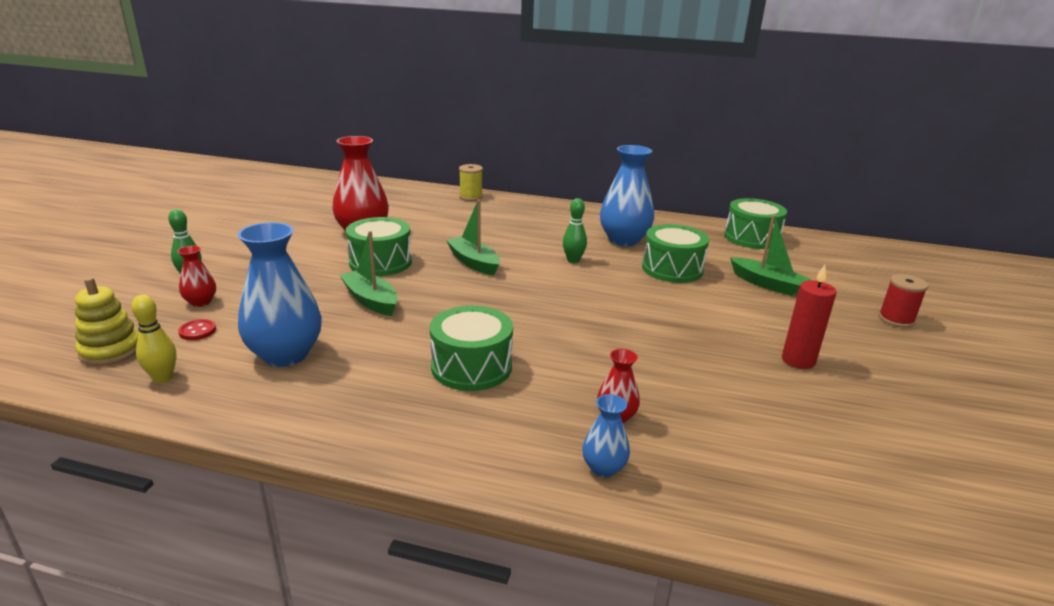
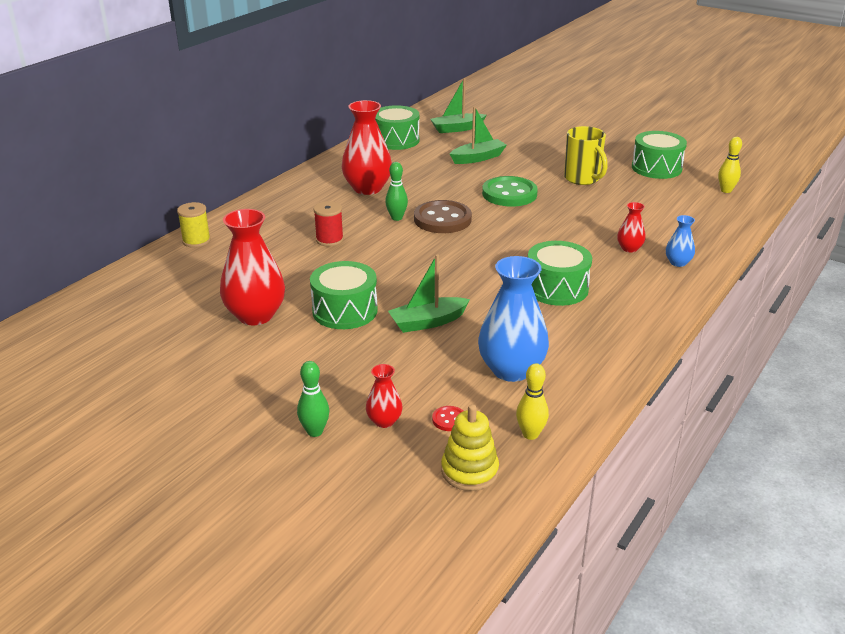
camera: 70 degrees left, 5 degrees up
(474, 263) = (374, 263): green boat -> green boat (457, 129)
(590, 282) = (442, 219): none -> brown button
(624, 240) = (367, 188): blue vase -> red vase
(672, 269) = (435, 183): green drum -> green drum (656, 168)
(692, 313) = (509, 194): none -> green button
(798, 360) = (582, 179): red candle -> yellow mug
(896, 319) = (544, 136): red spool -> red spool (329, 240)
(941, 520) = (726, 190): none -> yellow bowling pin

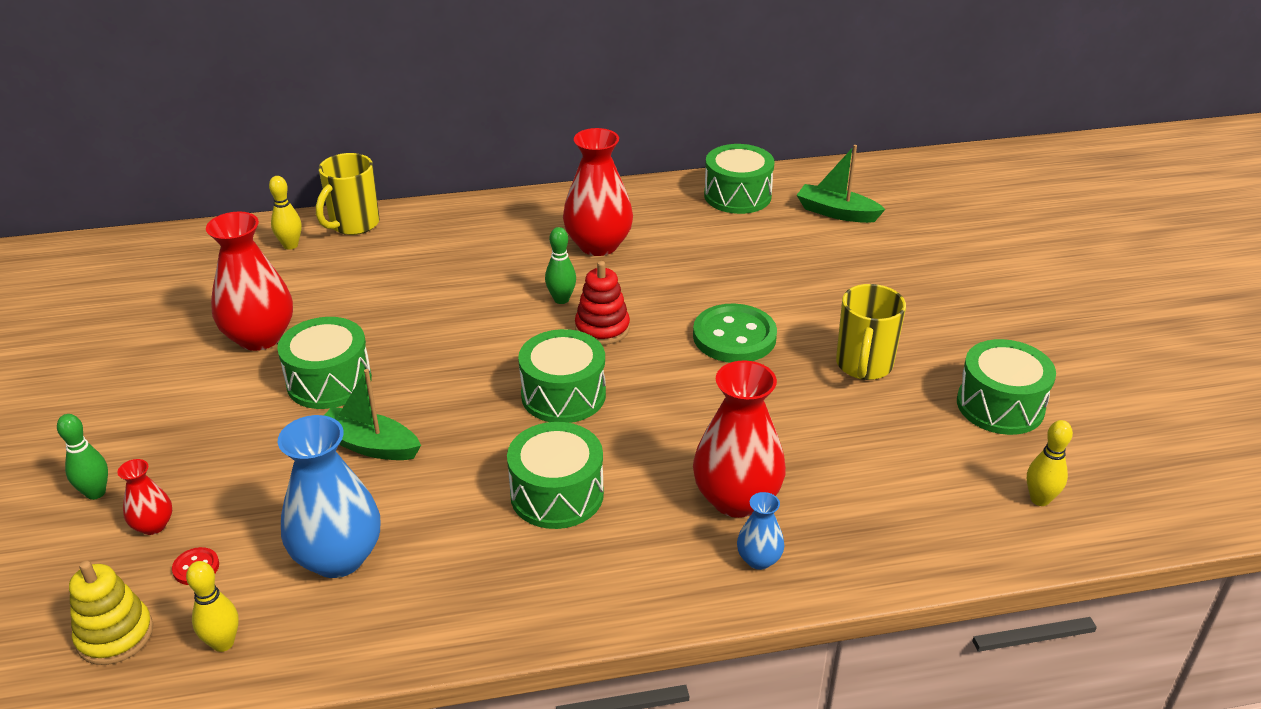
camera: 45 degrees right, 5 degrees up
(175, 268) = (290, 245): none -> yellow bowling pin
(196, 241) = (353, 224): yellow spool -> yellow mug
(329, 240) = (456, 289): red spool -> none
(442, 219) = (602, 328): brown button -> red stacking toy
(478, 158) = (787, 267): green boat -> none
(480, 253) = (563, 395): none -> green drum
(629, 248) = (736, 499): red vase -> red vase, size x2.04

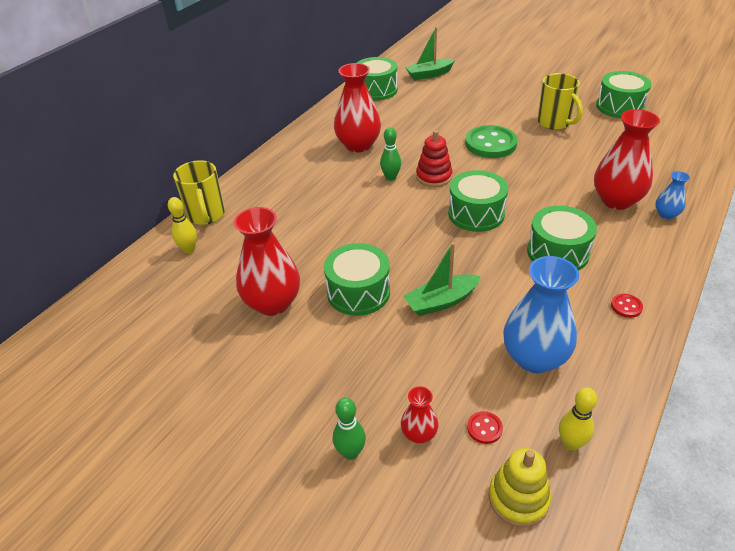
camera: 45 degrees left, 5 degrees up
(506, 597) = (626, 306): none -> red button
(1039, 499) = (690, 128): yellow bowling pin -> none

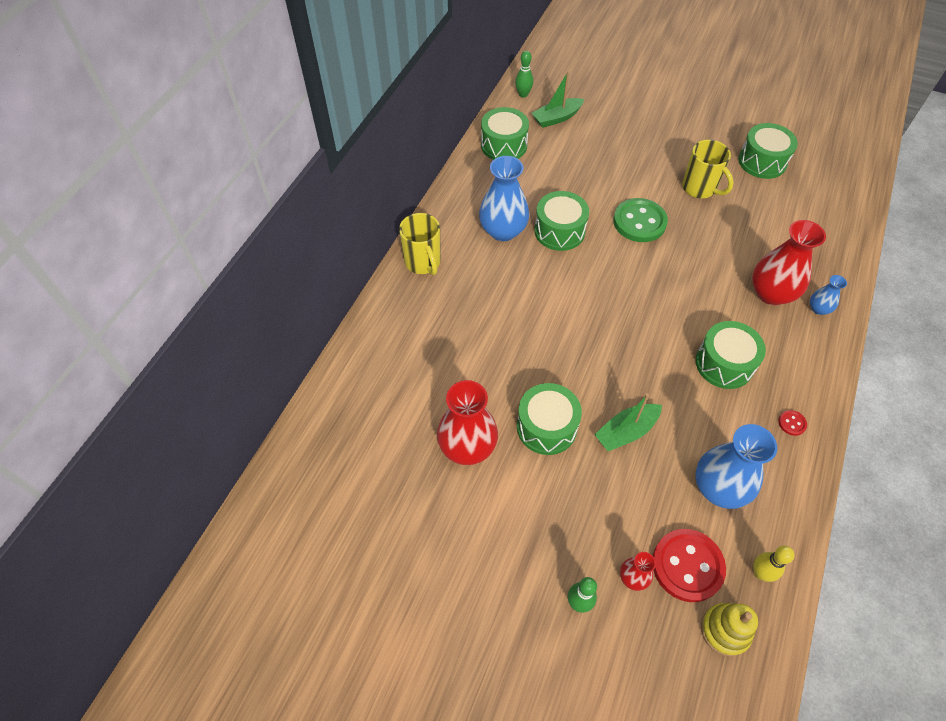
camera: 10 degrees left, 15 degrees up
(189, 249) = (364, 386): yellow bowling pin -> none
(206, 215) = (368, 340): yellow mug -> yellow mug (423, 262)
(358, 145) = (503, 231): red vase -> blue vase
(391, 177) = (546, 275): green bowling pin -> green bowling pin (523, 94)
(434, 177) = (590, 272): red stacking toy -> none
(476, 214) = (640, 319): green drum -> green drum (559, 231)
(484, 428) = (687, 566): red button -> red button, size x2.35

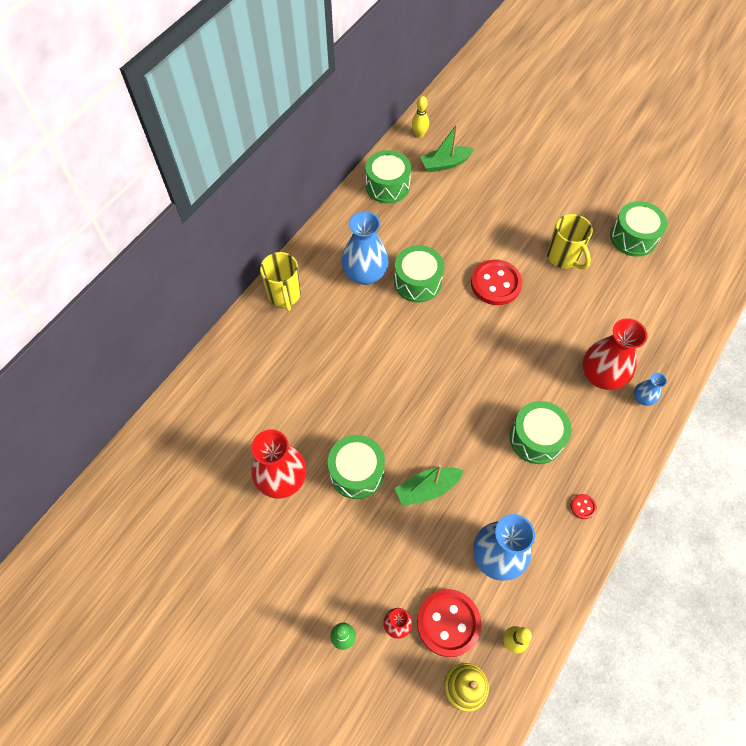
camera: 10 degrees right, 5 degrees up
(523, 94) = (419, 134): green bowling pin -> yellow bowling pin
(639, 222) = (495, 284): green button -> red button

